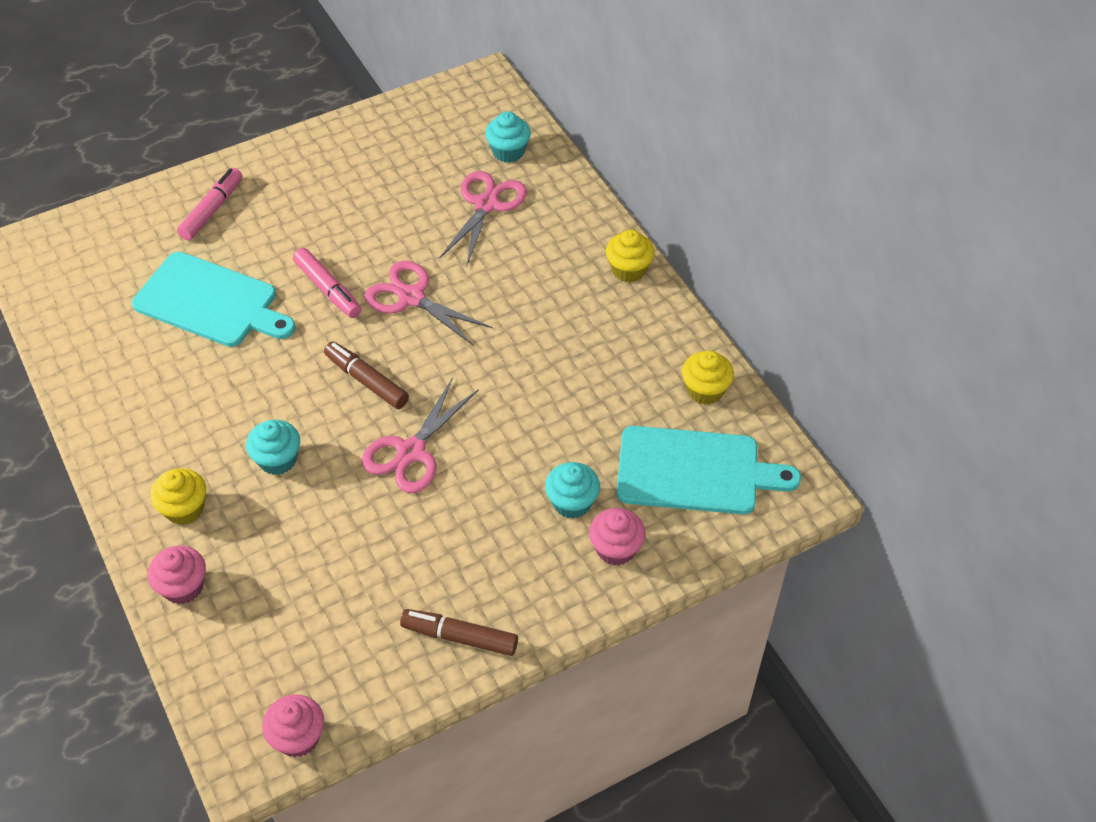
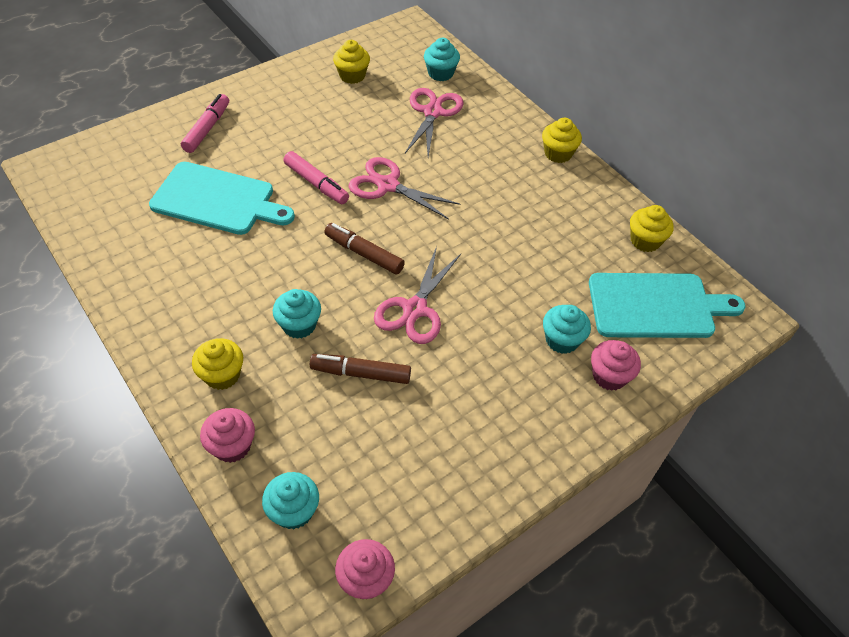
camera: 10 degrees left, 0 degrees up
(236, 661) = (293, 511): none -> turquoise cupcake
(398, 149) = (352, 76): none -> yellow cupcake
(460, 637) = (494, 467): brown marker -> brown marker (361, 373)

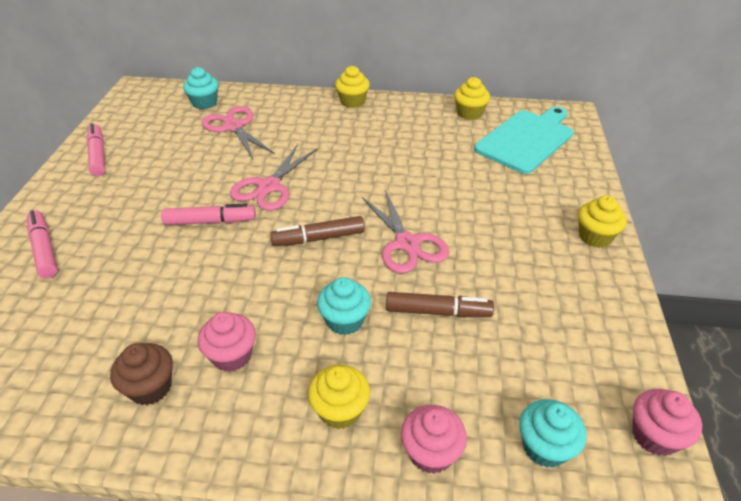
camera: 45 degrees left, 10 degrees down
(155, 269) = (150, 387): none -> brown cupcake
(217, 200) = (135, 291): turquoise cutting board -> none
(315, 73) = (98, 155): none -> pink marker
(352, 76) = (134, 140): yellow cupcake -> yellow cupcake (595, 237)
(361, 373) = (437, 312): brown marker -> brown marker turned 135 degrees counterclockwise
(387, 185) = (269, 187): pink scissors -> pink scissors turned 45 degrees counterclockwise
(562, 340) = (513, 192): turquoise cupcake -> none
(609, 376) = (565, 190): pink cupcake -> pink cupcake (232, 355)

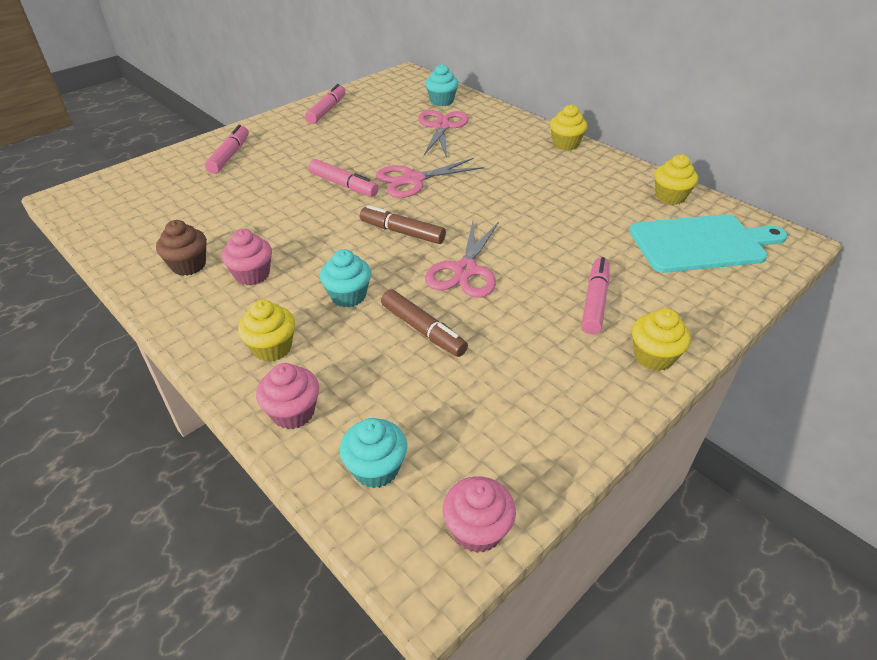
camera: 40 degrees right, 0 degrees up
(518, 217) = (594, 301): none -> pink marker

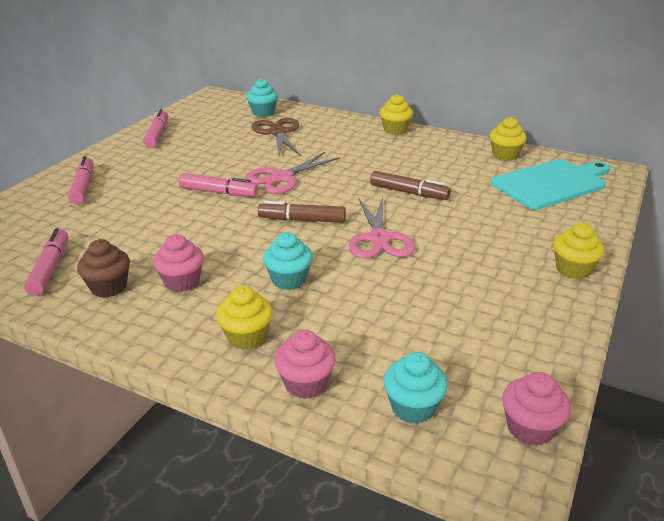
camera: 20 degrees left, 10 degrees down
(423, 330) = (376, 291): brown marker -> brown marker (409, 192)
(441, 127) = (277, 132): pink scissors -> brown scissors
(594, 301) = (501, 240): pink marker -> pink marker (50, 268)

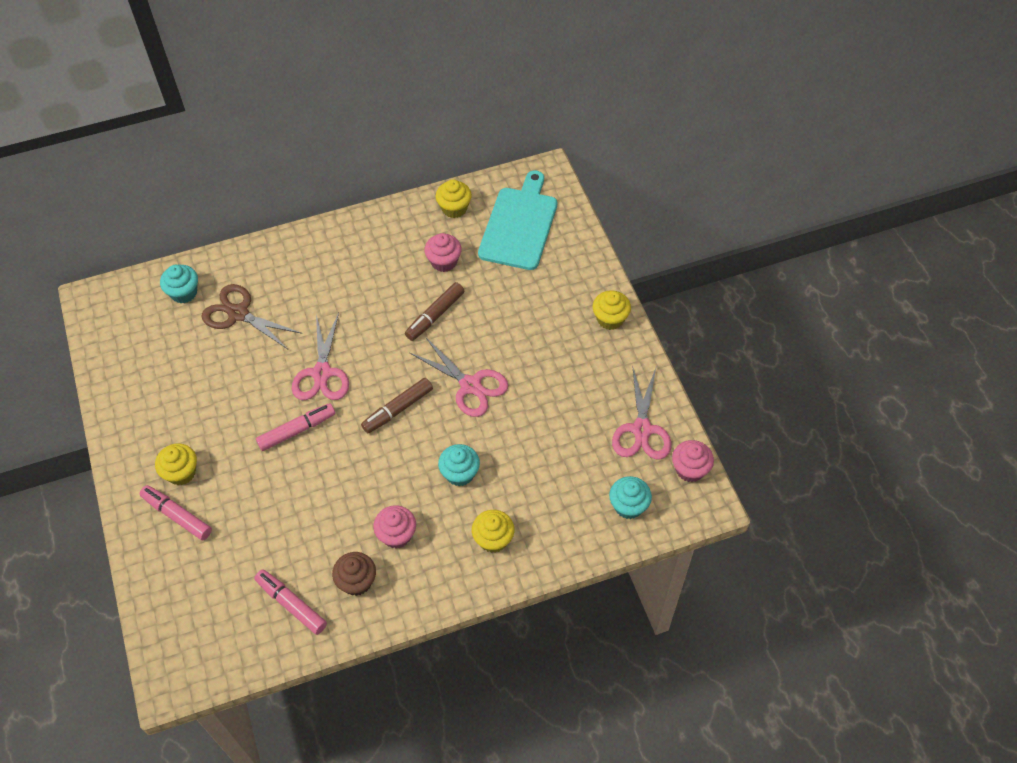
camera: 45 degrees left, 25 degrees up
(157, 135) = (133, 402): pink marker -> none
(305, 383) = (563, 540): pink cupcake -> pink cupcake (444, 261)
(395, 130) = (334, 233): yellow cupcake -> yellow cupcake (181, 472)
(409, 192) = (435, 315): brown marker -> brown marker turned 150 degrees clockwise
(509, 359) = (642, 429): none -> pink scissors

